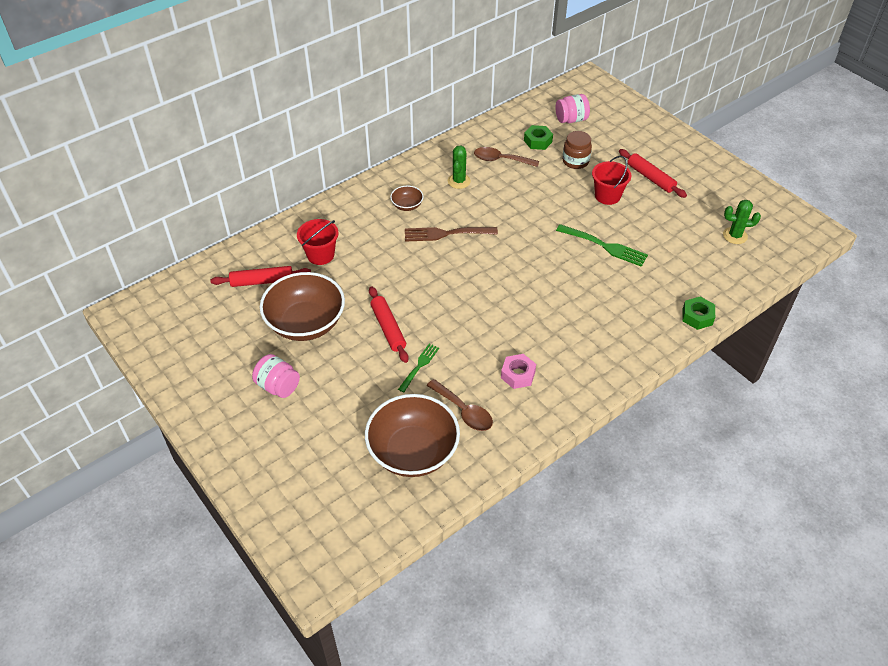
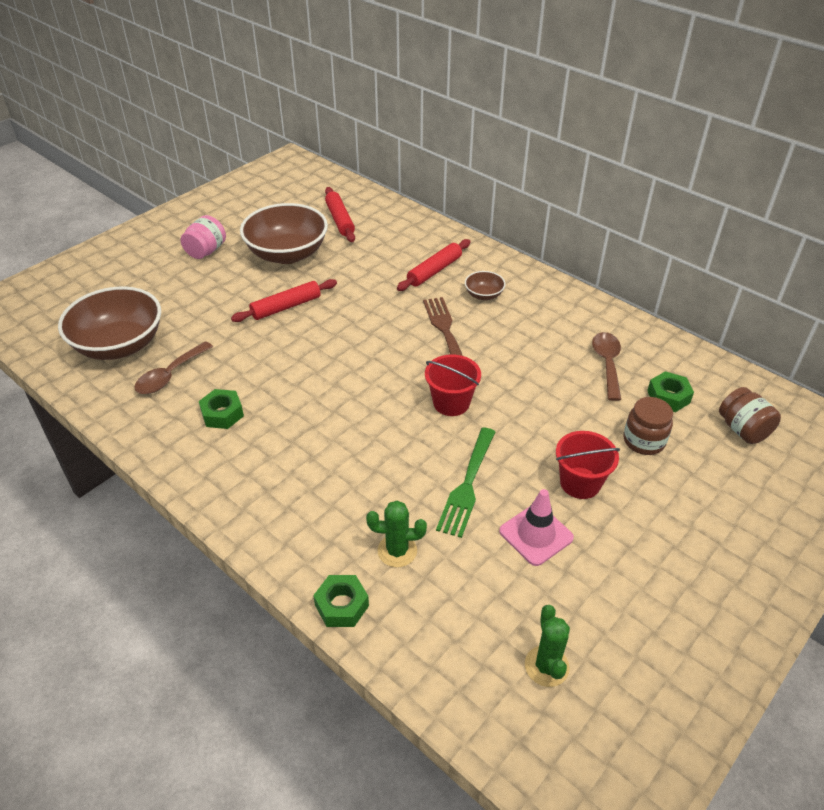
camera: 80 degrees right, 5 degrees down
(320, 255) = (385, 248): red bucket -> red bucket (451, 403)
(419, 366) = (234, 335): green fork -> none
(459, 181) = (546, 331): green cactus -> green cactus (397, 551)
(518, 375) = (222, 414): pink nut -> green nut
(571, 119) = (743, 430): pink jar -> brown jar
(646, 223) = (536, 534): none -> pink traffic cone
(650, 178) = (649, 537): red rolling pin -> red rolling pin (434, 271)

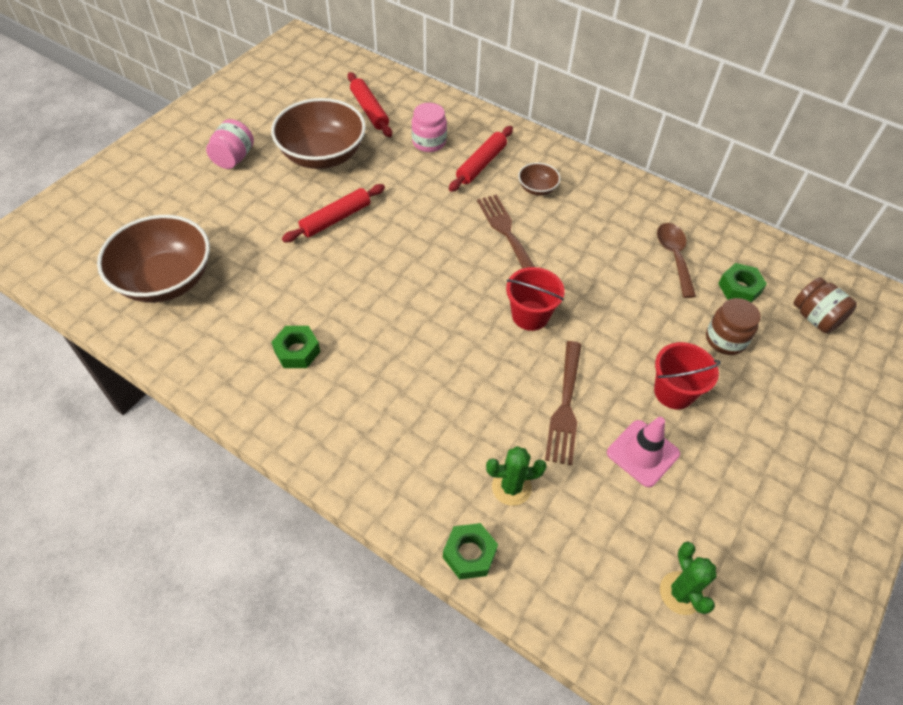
camera: 10 degrees left, 10 degrees up
(170, 375) = (230, 311): brown spoon -> none
(389, 249) = (429, 142): none -> pink jar
(467, 485) = (565, 406): green fork -> brown fork

